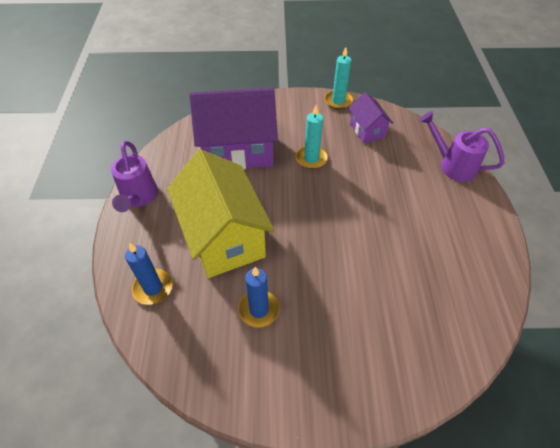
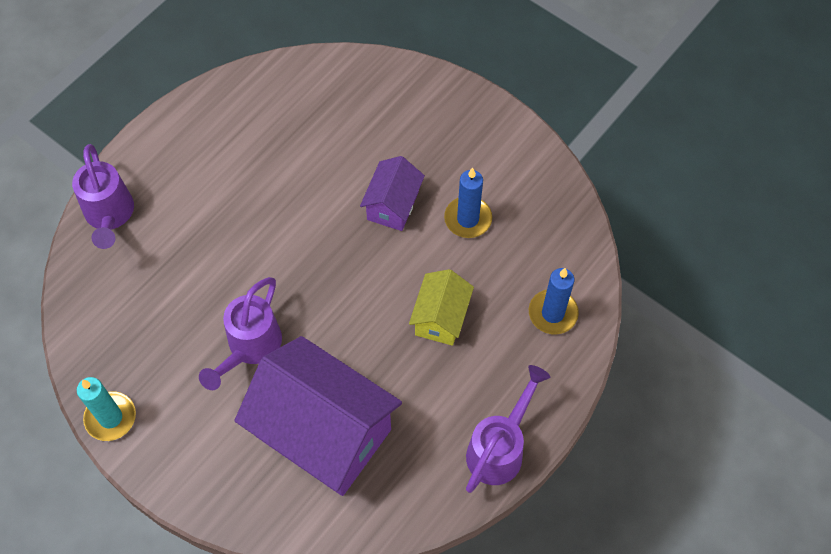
camera: 140 degrees left, 10 degrees up
(224, 237) = (440, 318): yellow house -> yellow house, size x0.49
(311, 158) = (249, 348): turquoise candle -> purple watering can
(367, 130) = (136, 337): purple house -> purple house (393, 205)

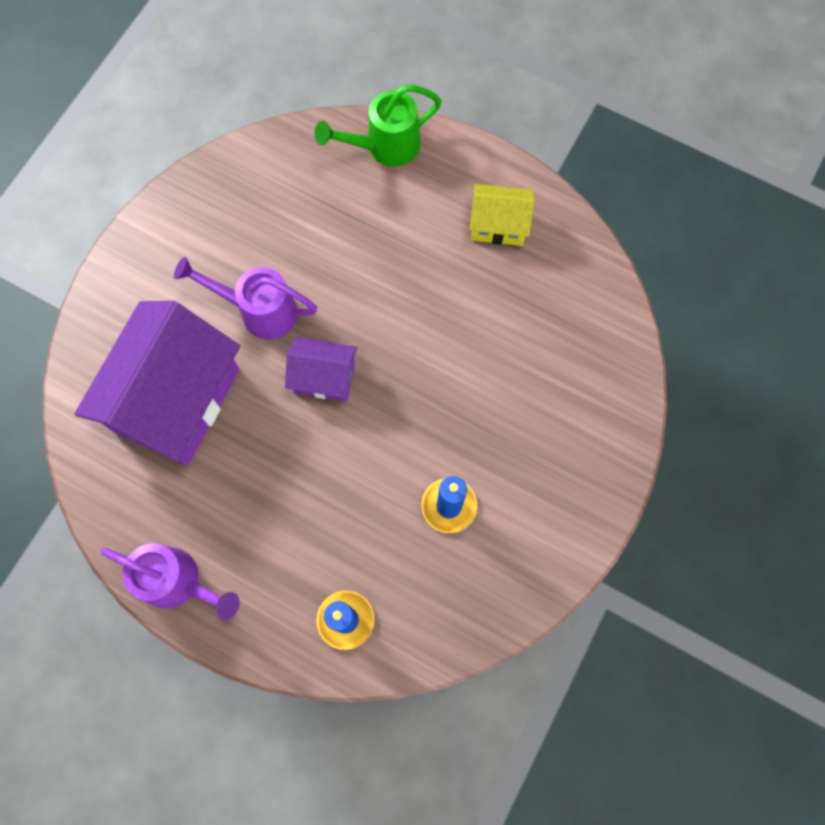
camera: 80 degrees right, 10 degrees up
(110, 216) = (384, 147): purple watering can -> green watering can
(110, 417) = (171, 203): turquoise candle -> none
(393, 205) = (450, 420): purple house -> purple house (324, 377)
(440, 318) = (321, 496): yellow house -> yellow house (498, 225)

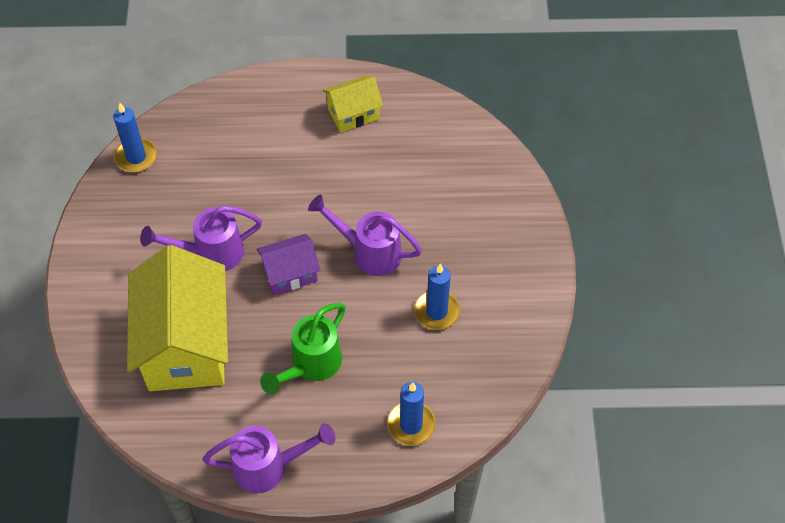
camera: 30 degrees left, 15 degrees down
(177, 400) = (186, 344): purple house -> yellow house
(248, 161) = (136, 157): none -> blue candle
(384, 147) = (235, 101): green watering can -> green watering can (310, 365)
(419, 397) = (369, 252): none -> purple watering can

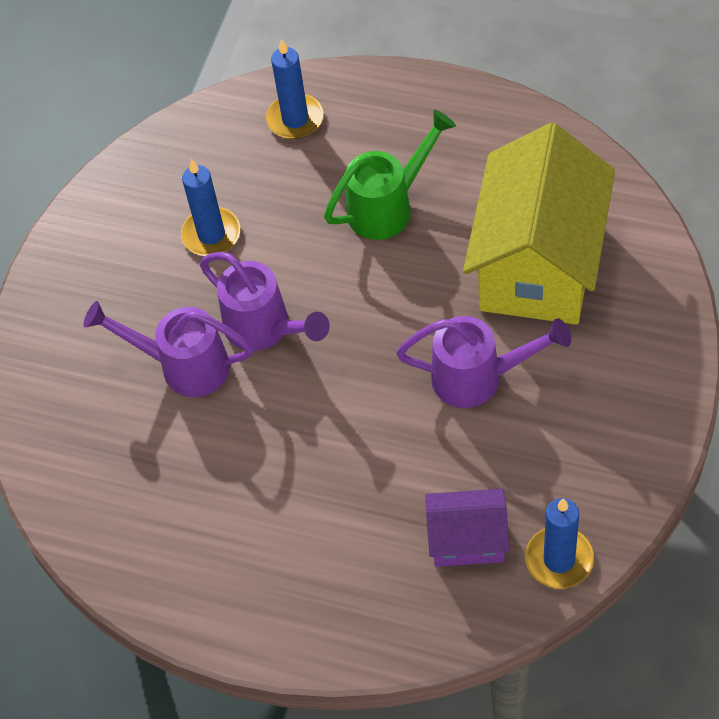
camera: 155 degrees left, 0 degrees up
(269, 467) = (470, 110): purple watering can -> purple watering can (183, 366)
(290, 273) = (379, 324): purple house -> purple house (467, 540)
(353, 114) = (206, 549): yellow house -> none

